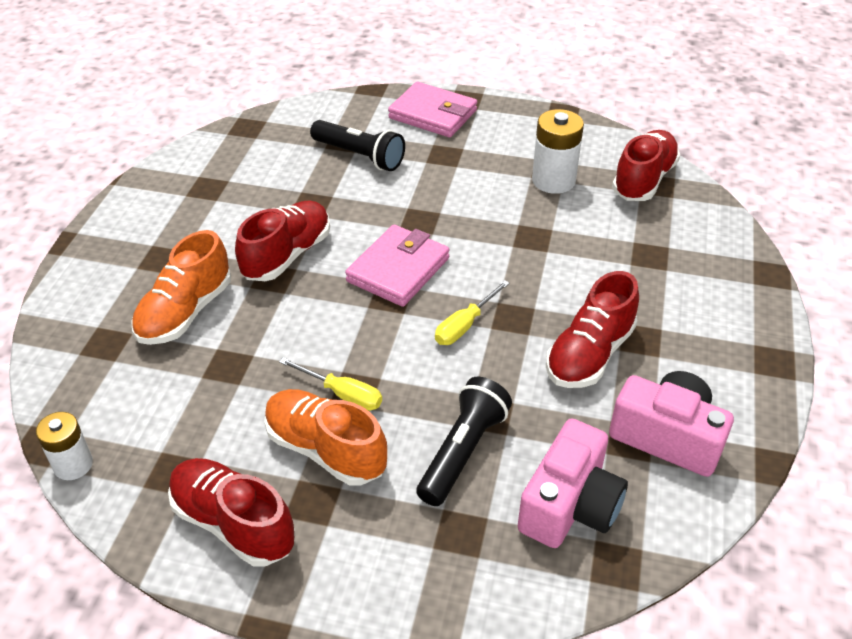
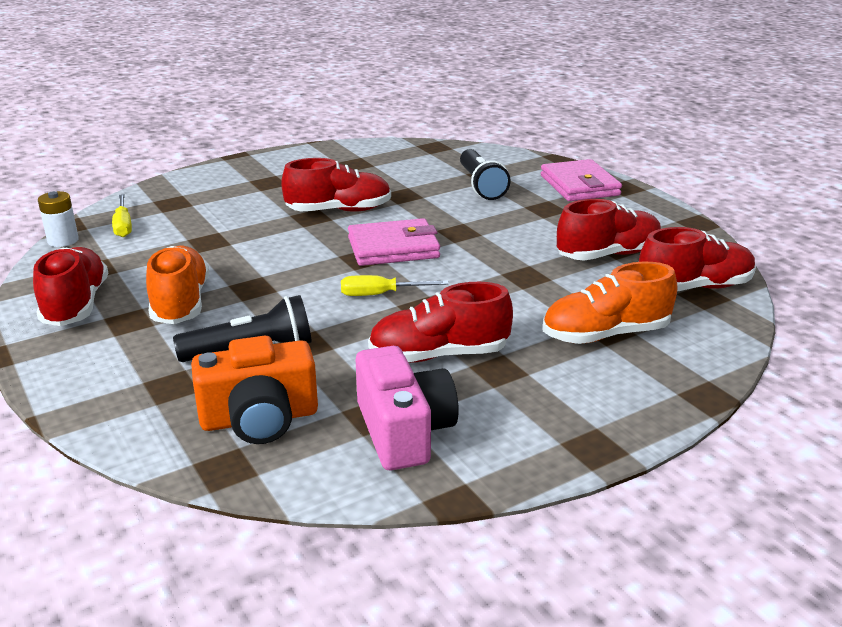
camera: 45 degrees right, 15 degrees down
(185, 312) = (234, 209): orange shoe -> orange shoe (605, 335)
(342, 394) = (240, 285): yellow screwdriver -> yellow screwdriver (123, 226)
(553, 180) = (608, 255): white battery -> red shoe
(570, 505) = (259, 419): pink camera -> orange camera

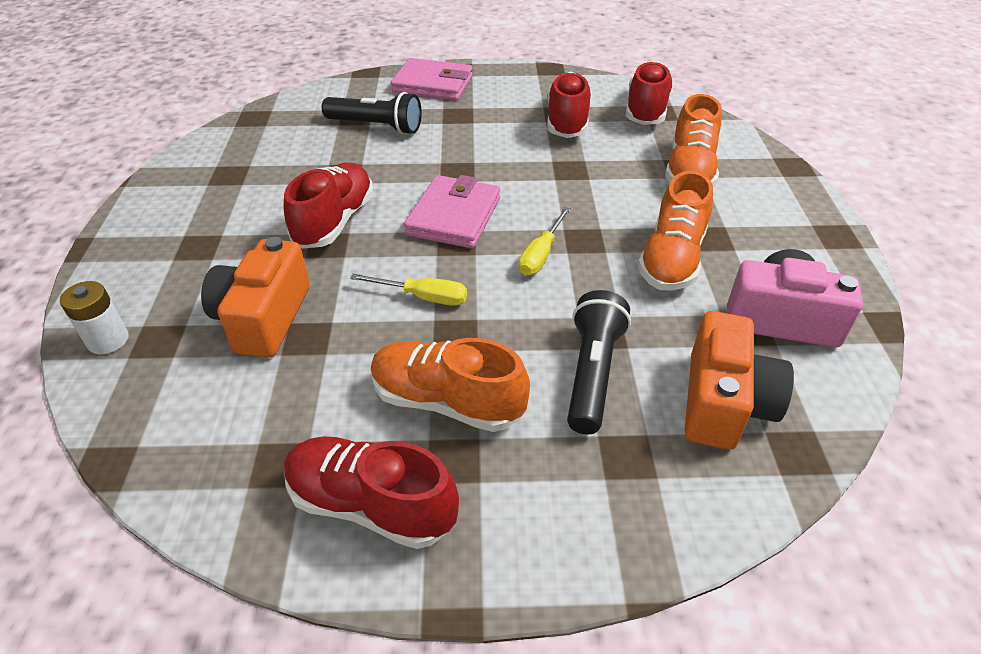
camera: 60 degrees left, 15 degrees up
(63, 240) = (152, 481): white battery -> white battery (108, 340)
(123, 226) = (175, 404): yellow screwdriver -> yellow screwdriver (423, 297)
(216, 223) = (263, 318): none -> orange camera
(439, 355) = (671, 259): red shoe -> orange shoe

